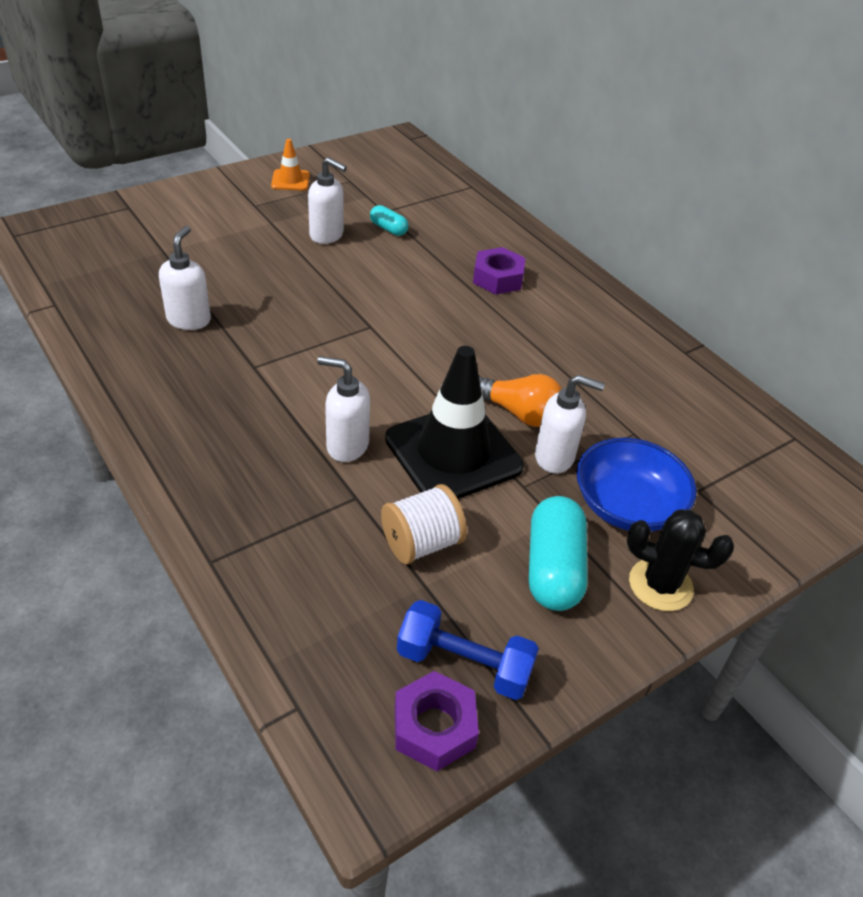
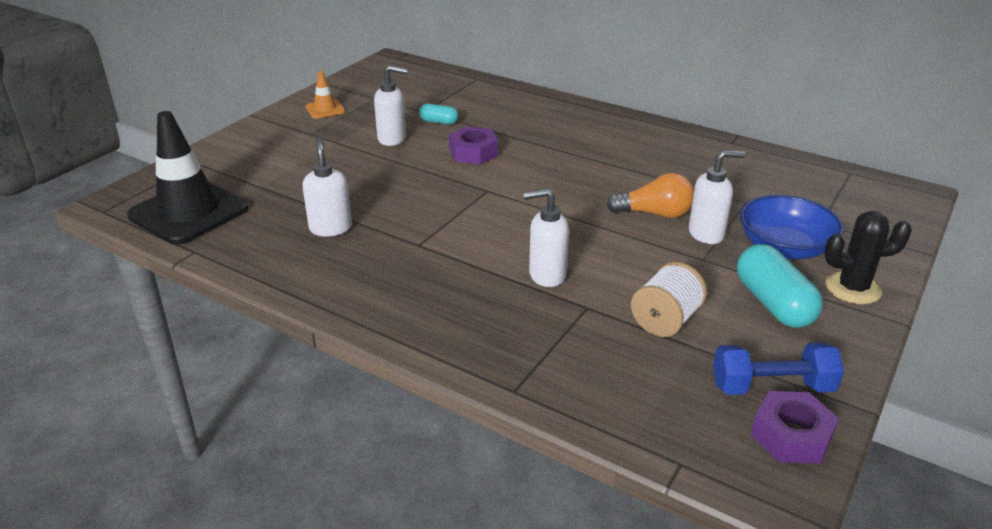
camera: 20 degrees left, 10 degrees down
(453, 453) = (631, 254): black traffic cone -> black traffic cone (188, 212)
(498, 278) = (555, 132): purple nut -> purple nut (473, 152)

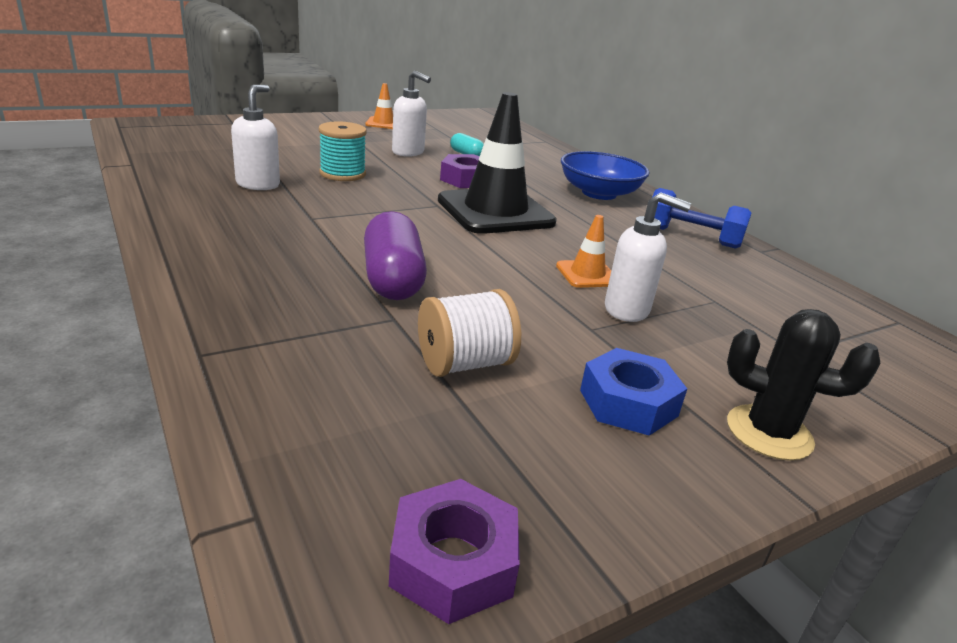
camera: 25 degrees right, 5 degrees down
(188, 212) = (173, 144): black traffic cone -> black traffic cone (495, 212)
(376, 187) = (342, 174): none -> turquoise spool
(546, 275) = (393, 279): white soap dispenser -> purple capsule
(654, 214) = (587, 274): orange light bulb -> orange traffic cone
(772, 387) = (505, 490): blue dumbbell -> blue dumbbell (691, 237)
(773, 303) = (628, 403): turquoise capsule -> blue nut
(784, 248) = (715, 356): blue bowl -> blue bowl (599, 193)

